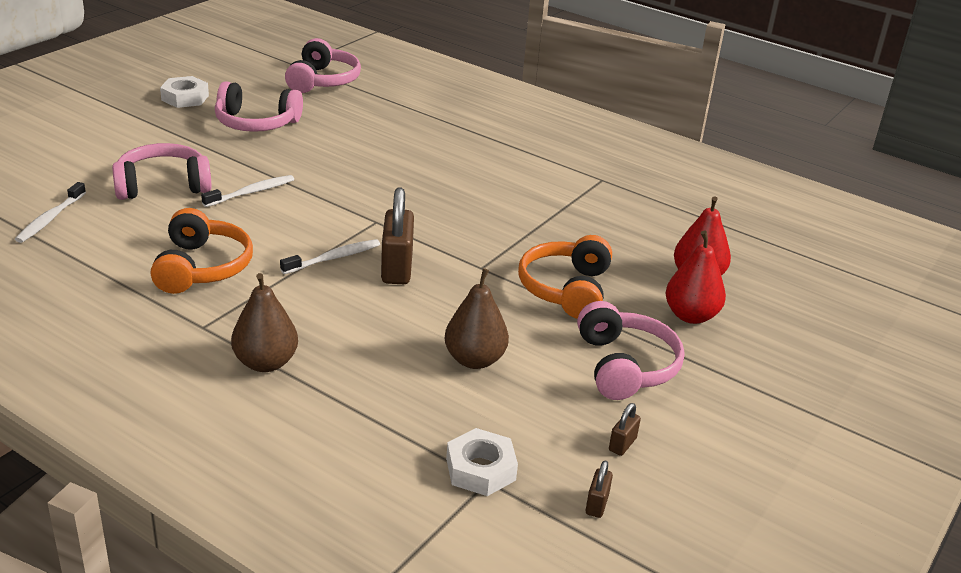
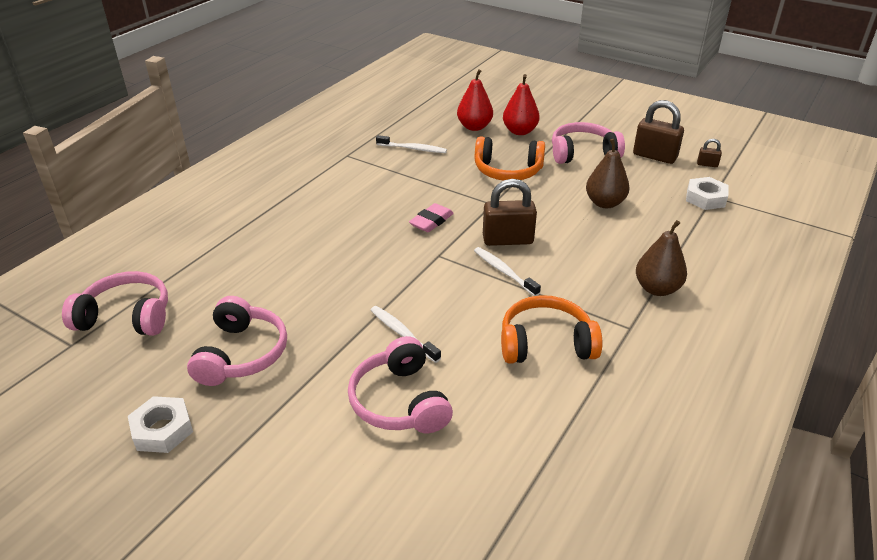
camera: 90 degrees left, 5 degrees up
(50, 219) = (494, 479): white toothbrush -> white toothbrush (413, 149)
(445, 222) = (431, 221): none -> pink eraser
(622, 444) = (654, 156): brown padlock -> brown padlock, size x2.12

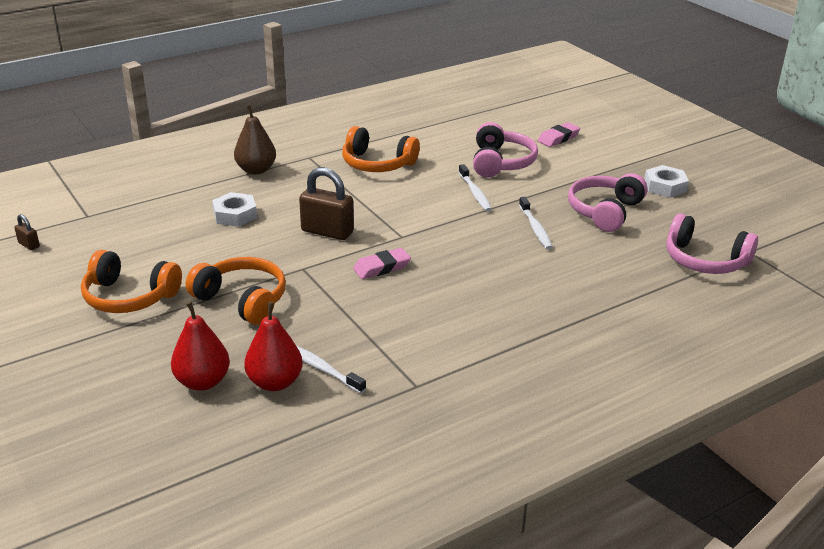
camera: 155 degrees left, 5 degrees down
(340, 498) = (558, 138): none -> pink eraser
(504, 272) = (358, 210): white toothbrush -> white toothbrush (535, 228)
(519, 131) = (154, 354): red pear -> red pear (275, 382)
(583, 153) = (129, 297): pink headphones -> orange headphones
(605, 203) = (194, 237): brown pear -> none
(654, 156) = (61, 269): brown padlock -> none
(705, 198) = (98, 216): white nut -> white nut (235, 215)

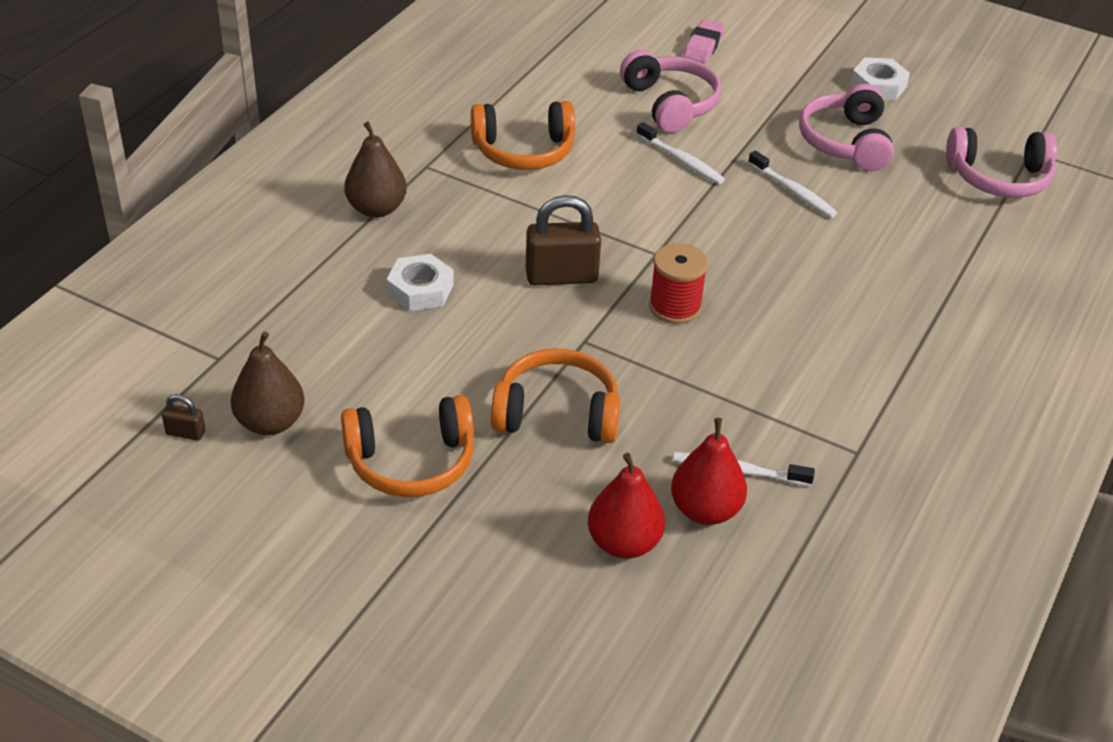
camera: 30 degrees left, 10 degrees up
(77, 254) = (270, 422): none -> brown pear
(382, 267) = (675, 307): pink eraser -> red spool

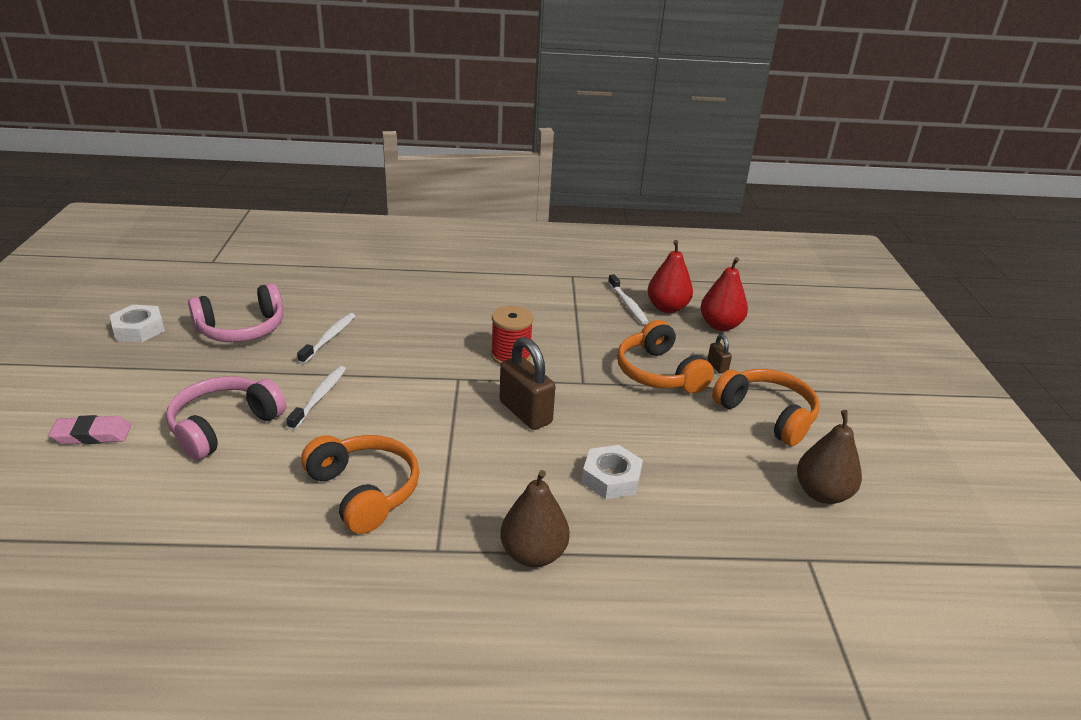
camera: 120 degrees left, 10 degrees down
(185, 433) = (887, 533): brown padlock -> brown padlock (717, 366)
(999, 178) = (256, 268): pink headphones -> none

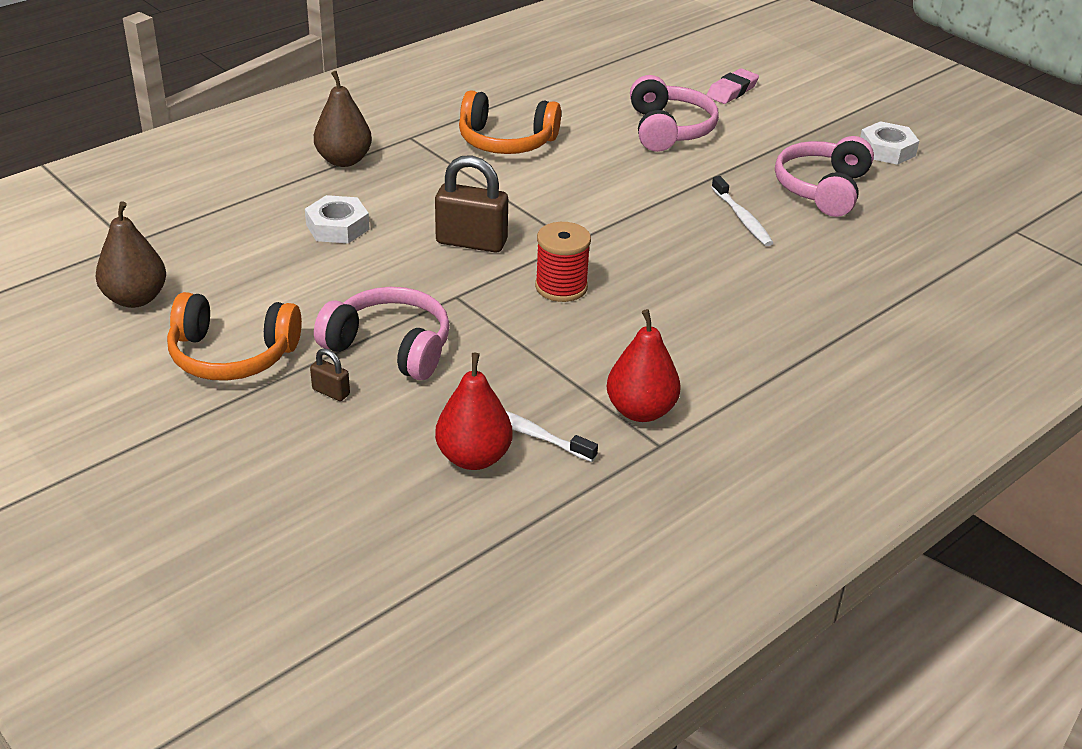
camera: 140 degrees right, 5 degrees up
(319, 397) = (649, 174): white toothbrush -> none
(659, 373) = (390, 347): orange headphones -> pink headphones
(720, 325) = (376, 465): red pear -> red pear (640, 411)

